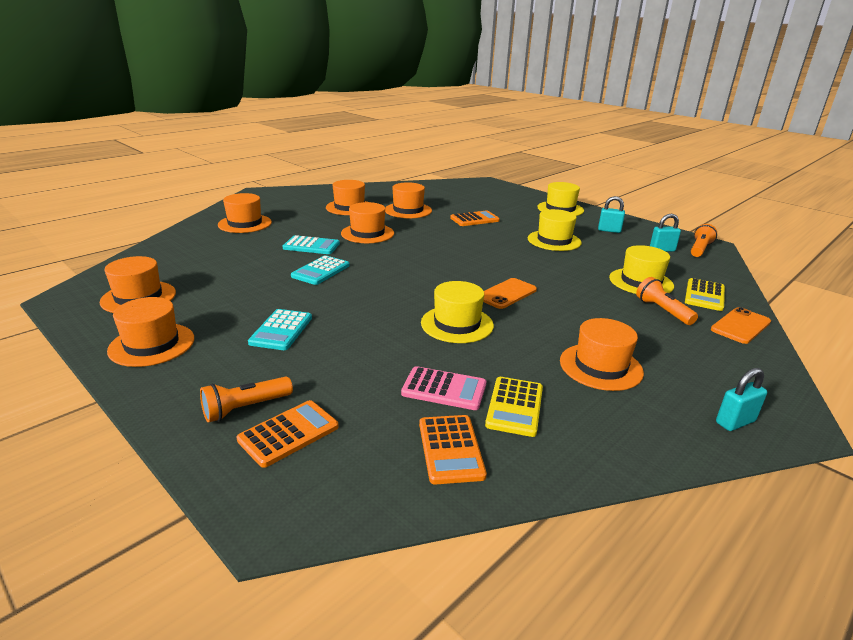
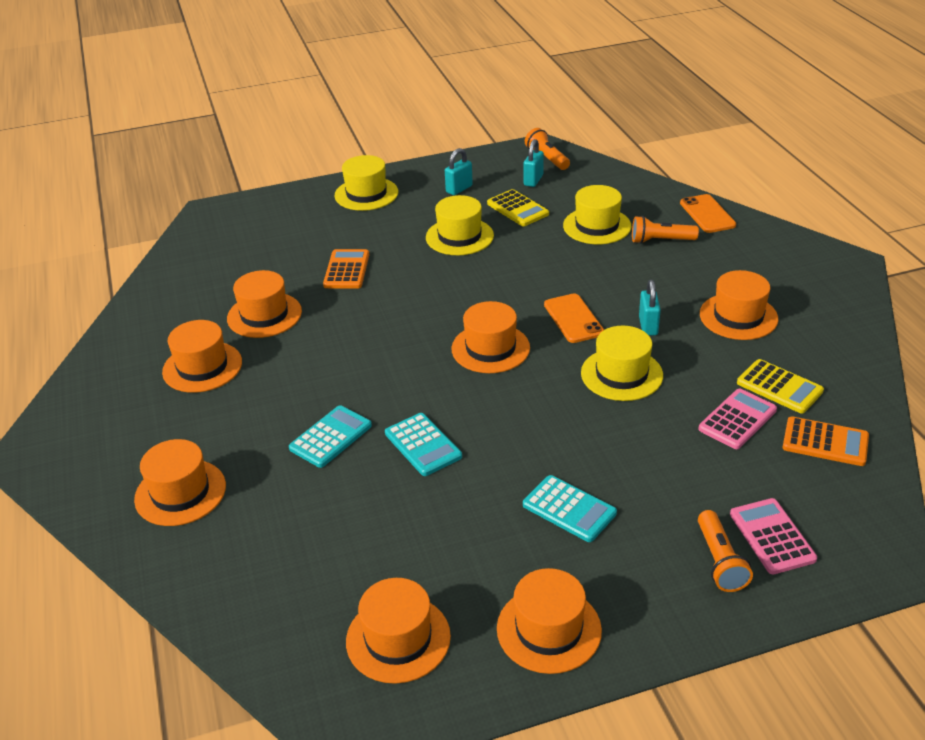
camera: 60 degrees left, 10 degrees up
(288, 433) = (772, 536): orange calculator -> pink calculator
(367, 233) = (323, 374): orange hat -> orange hat (490, 348)
(704, 295) = (644, 204): yellow calculator -> yellow calculator (517, 209)
(735, 422) = (837, 287): turquoise padlock -> turquoise padlock (648, 326)

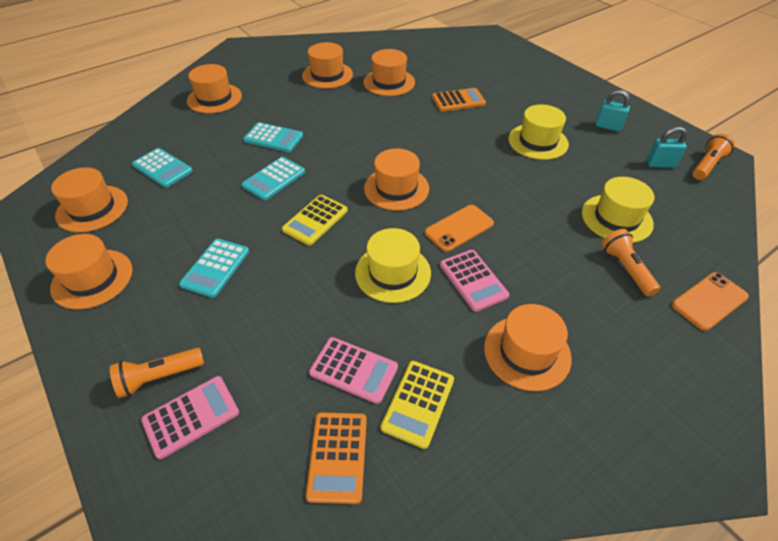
camera: 70 degrees right, 10 degrees up
(339, 557) = (162, 168): none -> turquoise calculator
(366, 194) = (562, 86): yellow hat -> none
(517, 209) = (605, 164): yellow calculator -> yellow calculator (315, 220)
(648, 326) = (473, 280): turquoise padlock -> pink calculator

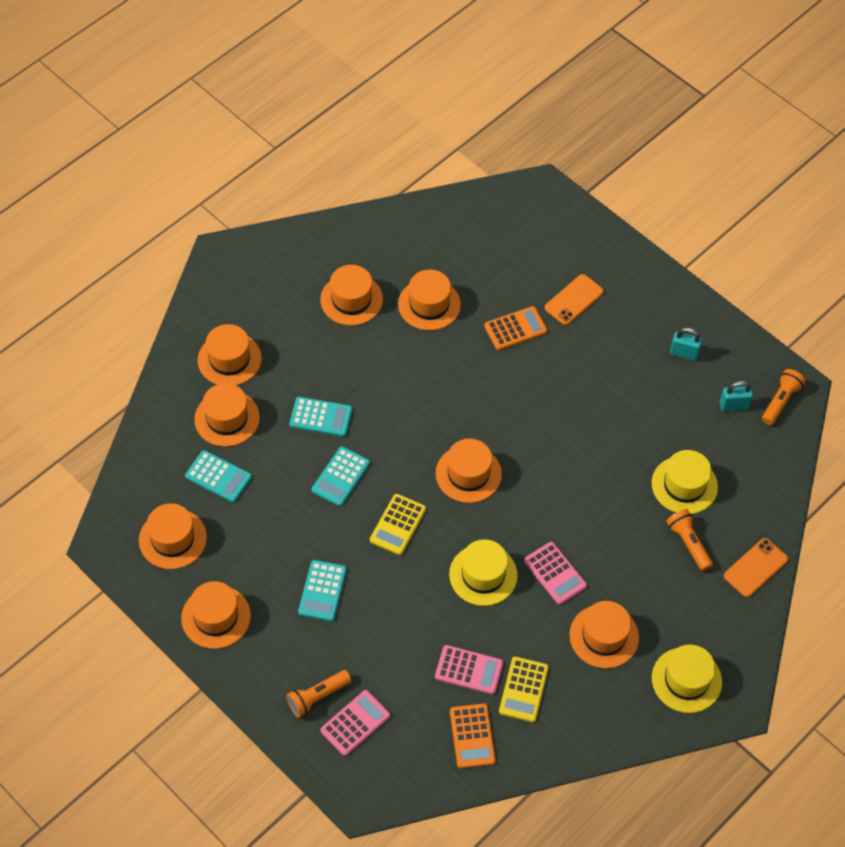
camera: 10 degrees left, 10 degrees up
(192, 132) = (227, 418): none -> orange hat
(459, 228) = (536, 516): orange phone -> orange phone (574, 300)
(538, 141) = (608, 387): yellow hat -> yellow hat (686, 680)

